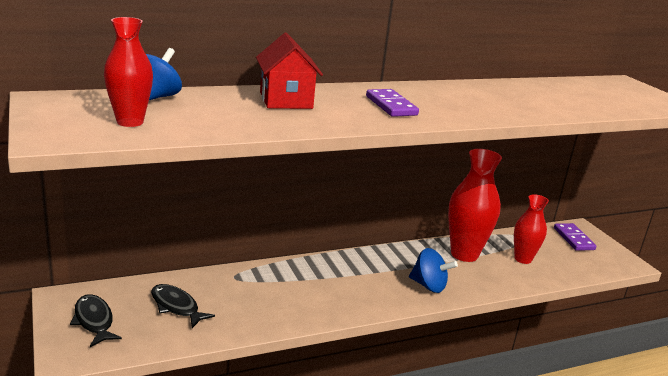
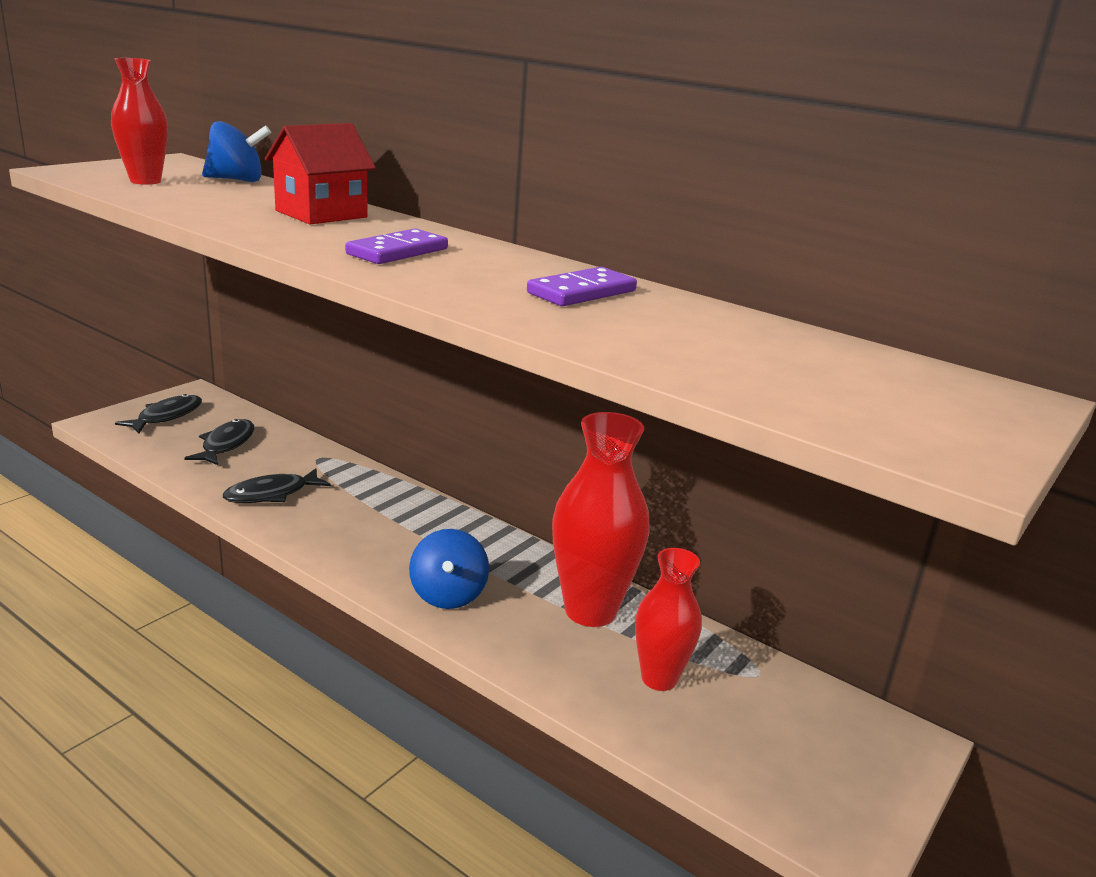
camera: 60 degrees right, 0 degrees up
(271, 308) = (272, 494): none -> black fish
(573, 239) = (842, 738): purple domino -> purple domino (582, 292)

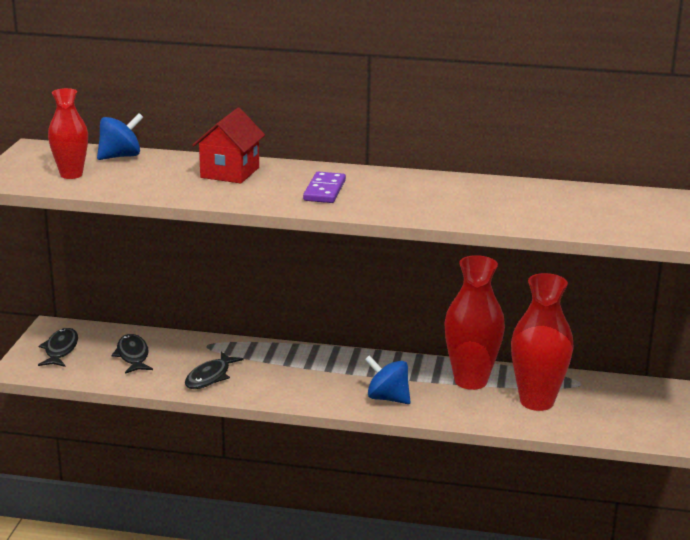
camera: 25 degrees left, 0 degrees up
(448, 595) = (387, 398): blue spinning top -> blue spinning top turned 150 degrees clockwise
(582, 292) = (455, 192): purple domino -> none
(659, 678) = (536, 401): red vase -> red vase, size x1.59

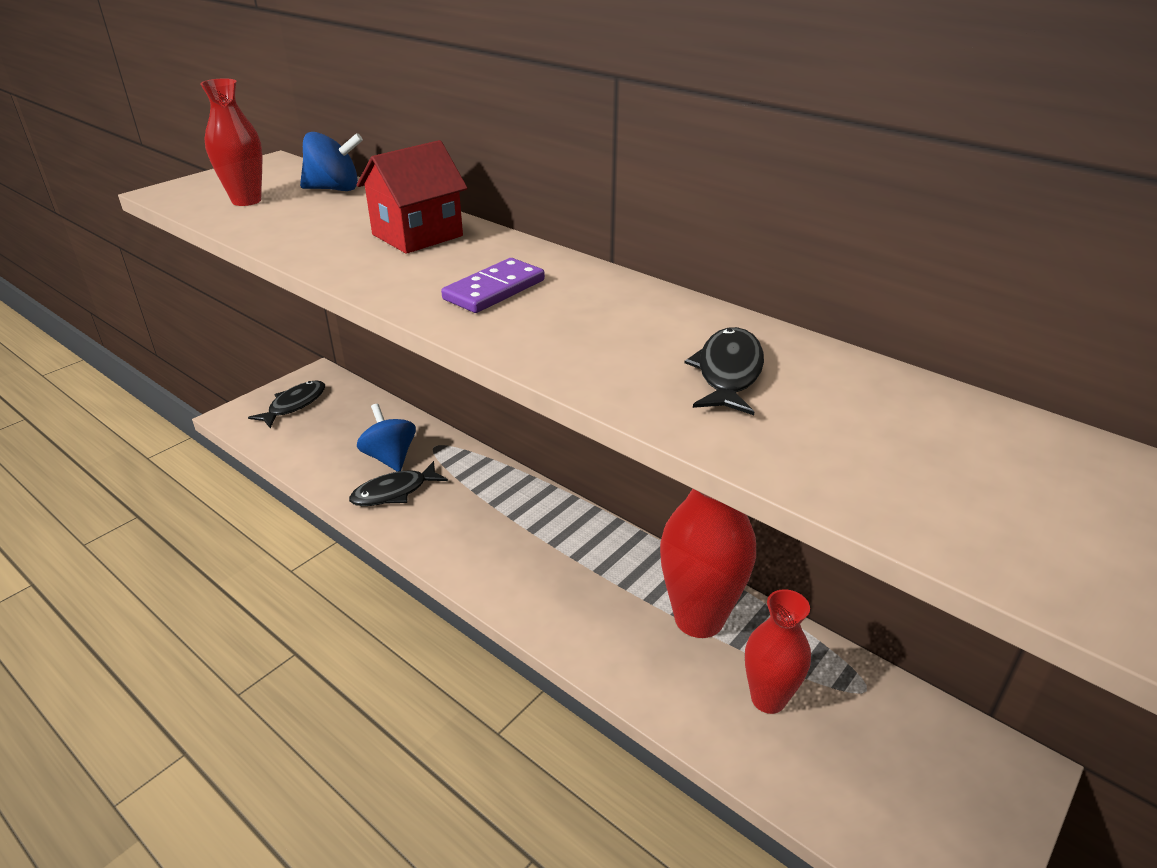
camera: 30 degrees right, 10 degrees up
(133, 356) = (350, 435): black fish -> black fish (728, 373)
(387, 398) = (563, 605): blue spinning top -> blue spinning top (390, 457)
(536, 401) = (768, 699): red vase -> red vase, size x0.63

